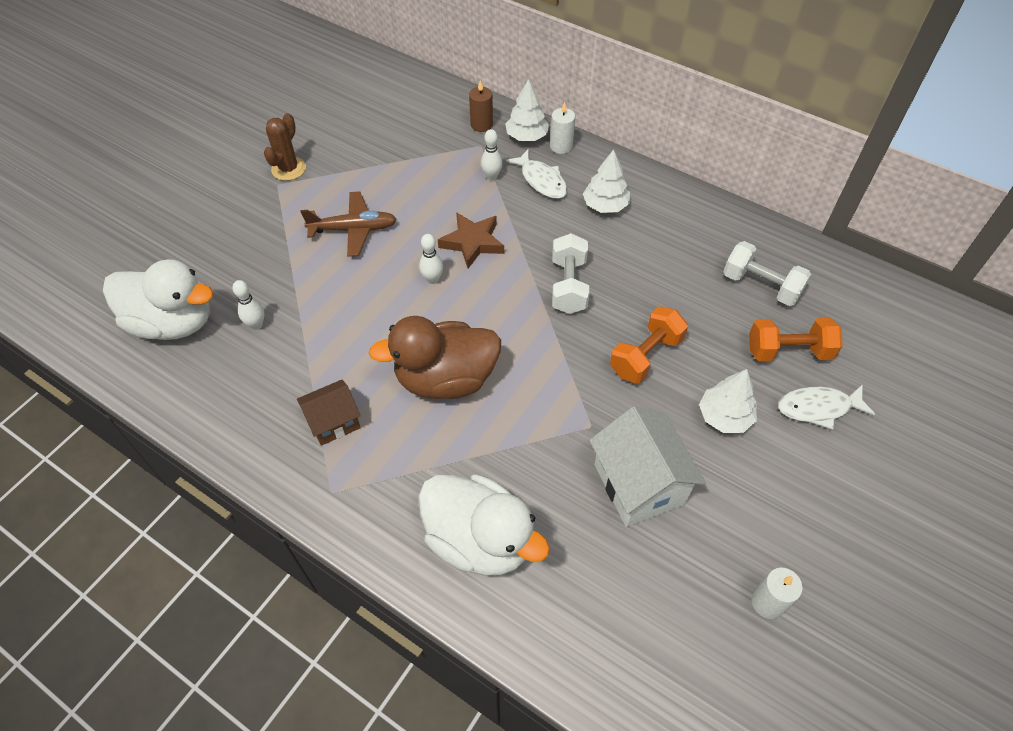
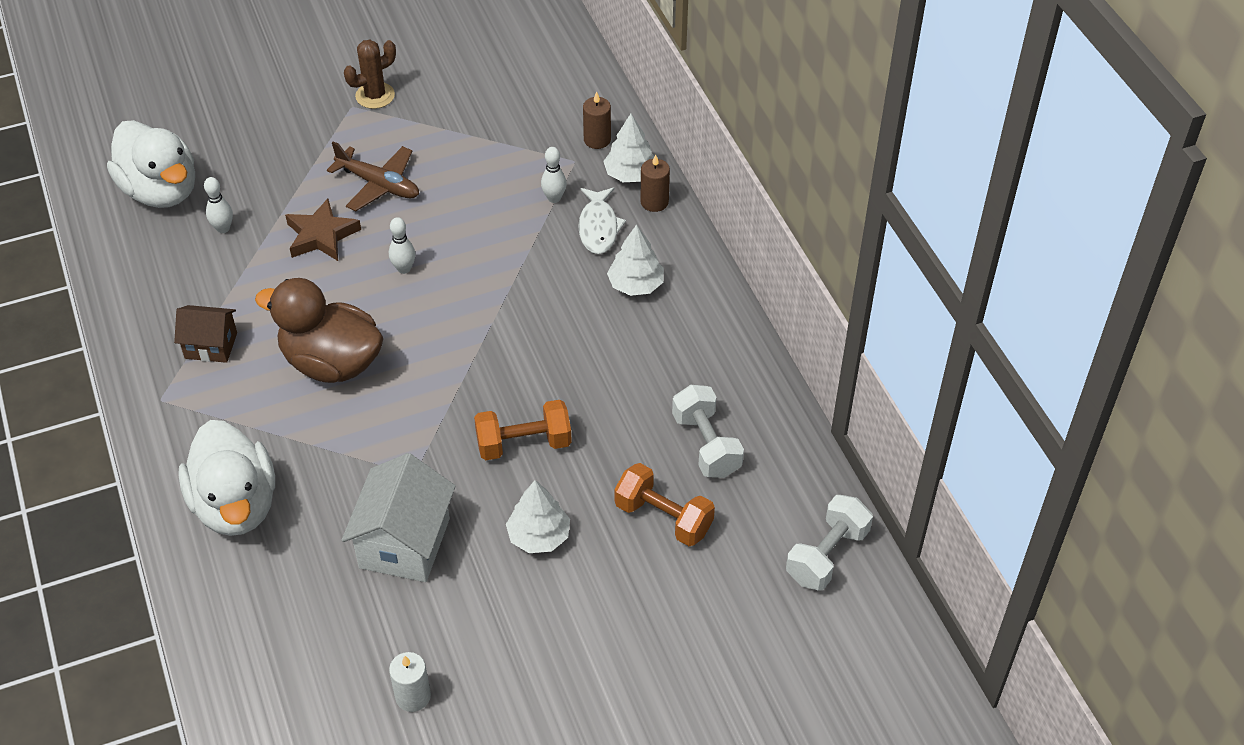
camera: 35 degrees right, 5 degrees down
(472, 242) = (472, 253): brown star -> brown star (321, 235)
(561, 146) = (654, 202): white candle -> brown candle
(569, 286) = (520, 342): white dumbbell -> white dumbbell (827, 555)
(818, 408) = (634, 581): white fish -> none

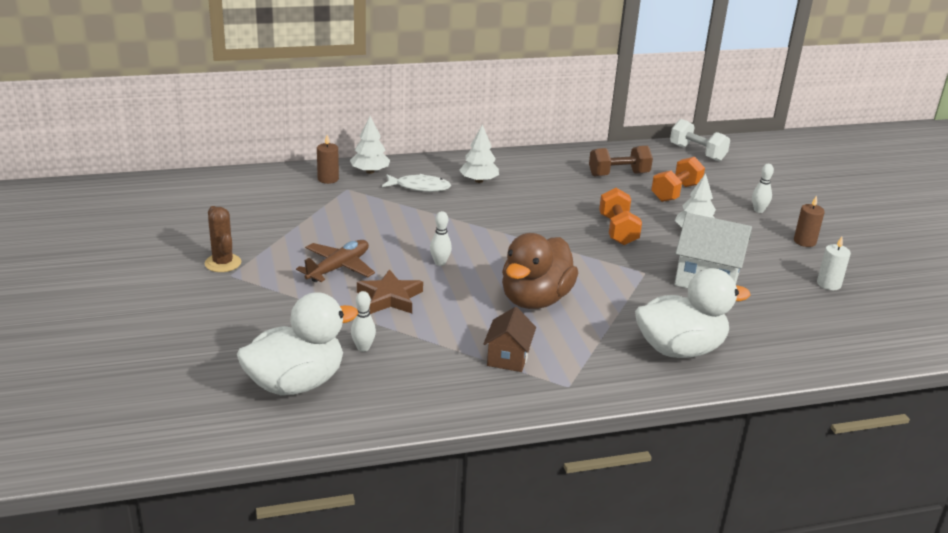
camera: 85 degrees left, 20 degrees down
(554, 198) = (384, 199): white bowling pin -> white bowling pin (758, 210)
(654, 202) = (401, 167): brown candle -> brown candle (804, 241)
(706, 445) = (618, 174): white dumbbell -> brown dumbbell

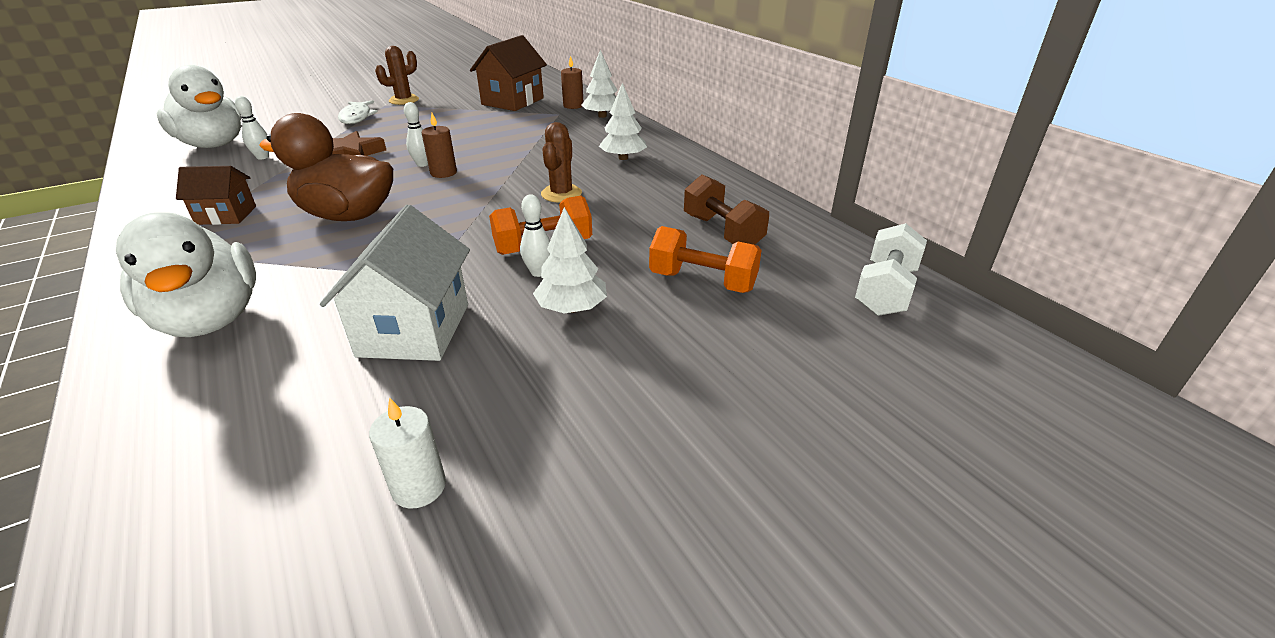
camera: 75 degrees right, 5 degrees up
(286, 205) = (512, 101): none -> brown house
(338, 268) = (404, 131): brown plane -> none
(419, 187) = (584, 137): white fish -> white fish (357, 117)
(536, 213) = (561, 194): none -> brown cactus
(758, 210) = (702, 374): white bowling pin -> white bowling pin (538, 272)
(804, 241) = (600, 445): brown candle -> brown candle (443, 173)

